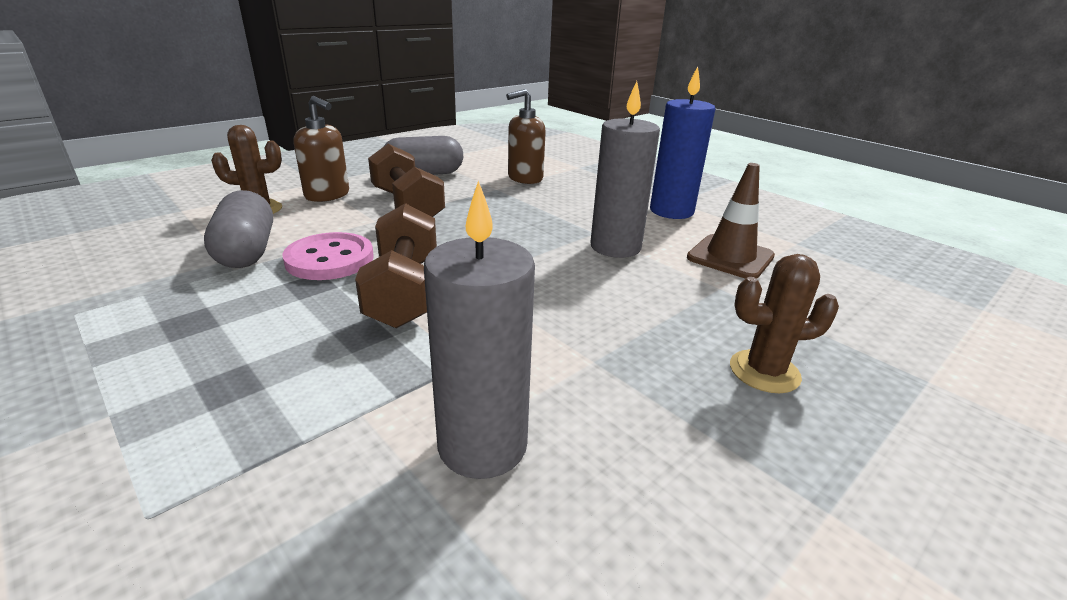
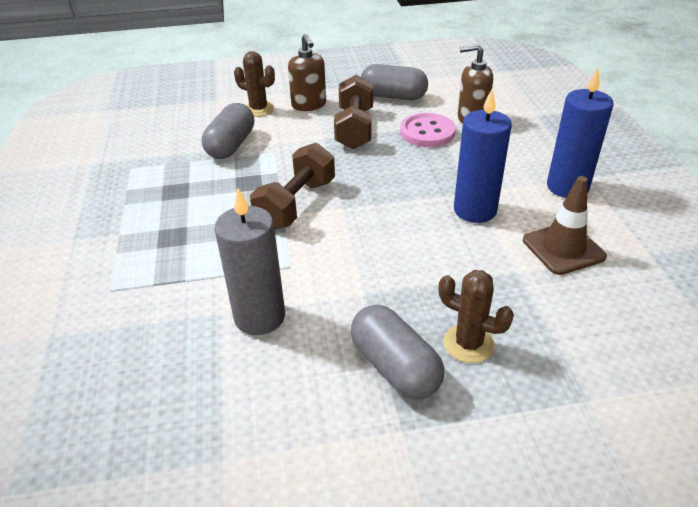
camera: 35 degrees right, 10 degrees up
(330, 259) = (272, 165): pink button -> pink button (427, 132)
(615, 247) = (475, 210): grey candle -> blue candle
(726, 433) = (395, 367): none -> grey capsule

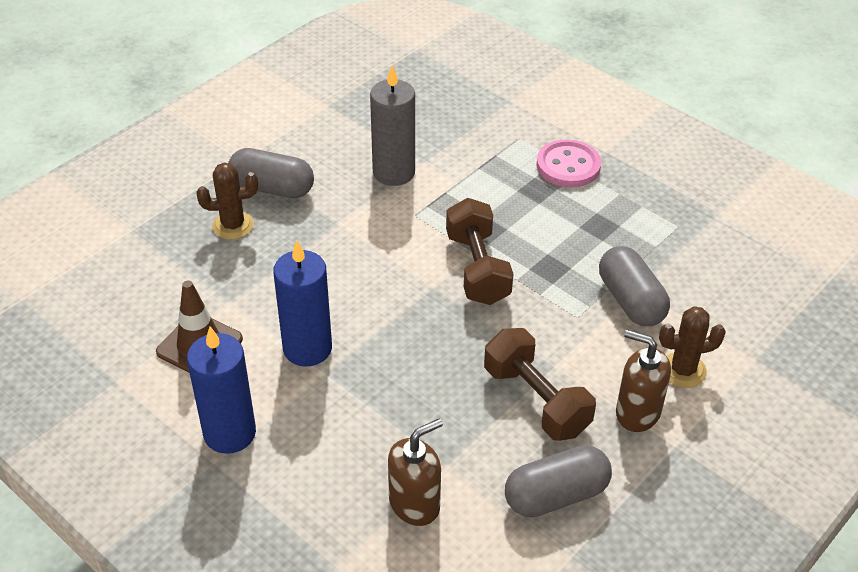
camera: 140 degrees right, 5 degrees up
(427, 132) = (447, 442): pink button -> pink button (568, 166)

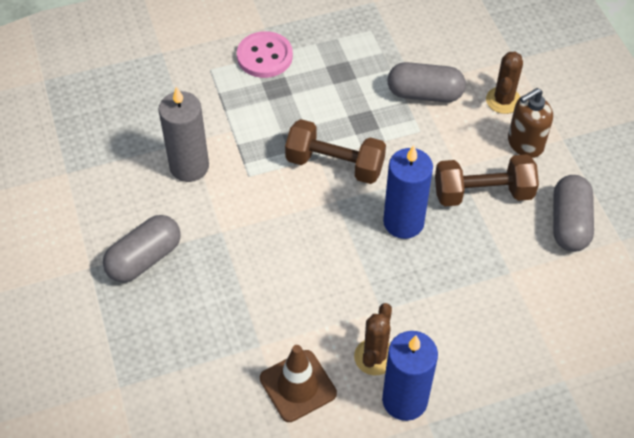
camera: 60 degrees left, 10 degrees up
(233, 225) = (170, 306): brown cactus -> brown cactus (374, 357)
(307, 348) = (348, 311): blue candle -> blue candle (403, 222)
(415, 504) = (535, 308): brown soap dispenser -> none

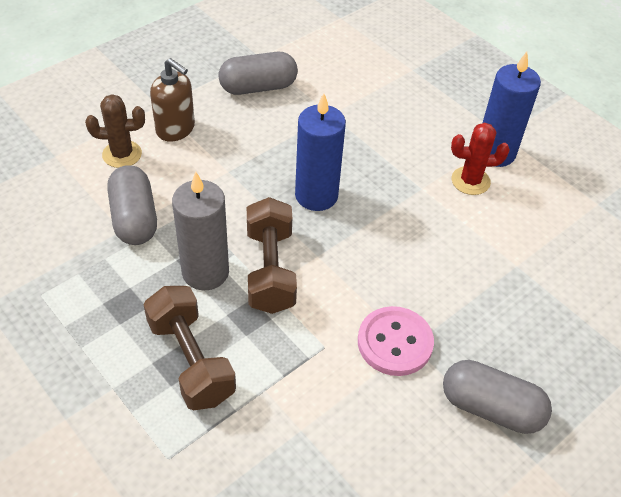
camera: 115 degrees left, 5 degrees down
(189, 166) = (342, 415): grey candle -> grey candle (205, 272)
(264, 56) = (123, 398): pink button -> pink button (395, 342)
(298, 386) = (534, 225): brown traffic cone -> none
(374, 357) = (470, 181): brown cactus -> red cactus
(483, 193) = (252, 147): brown dumbbell -> brown dumbbell (191, 360)

